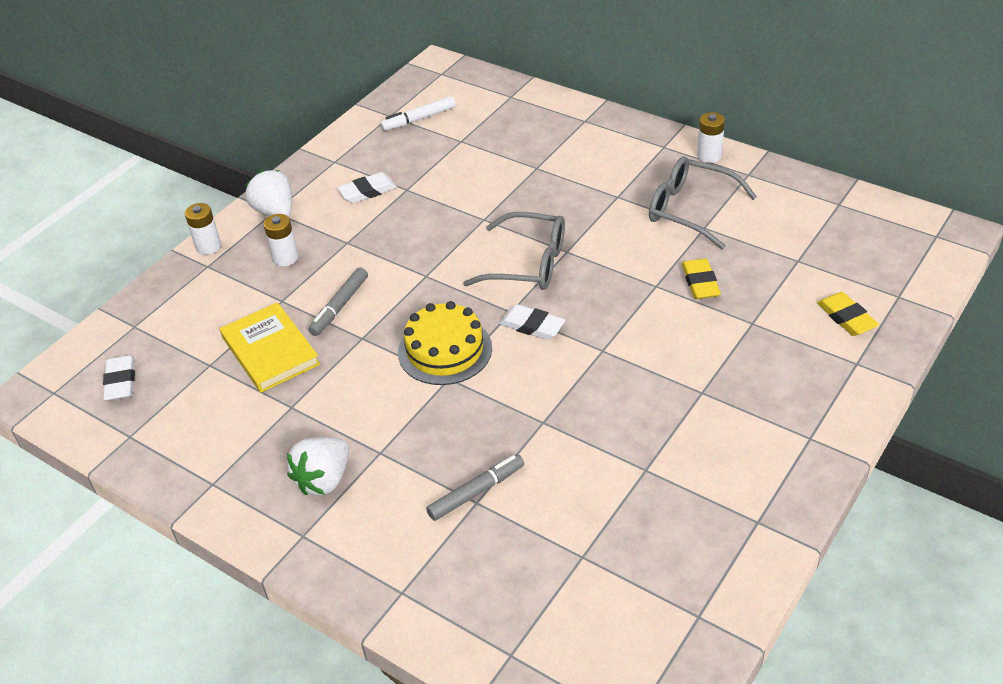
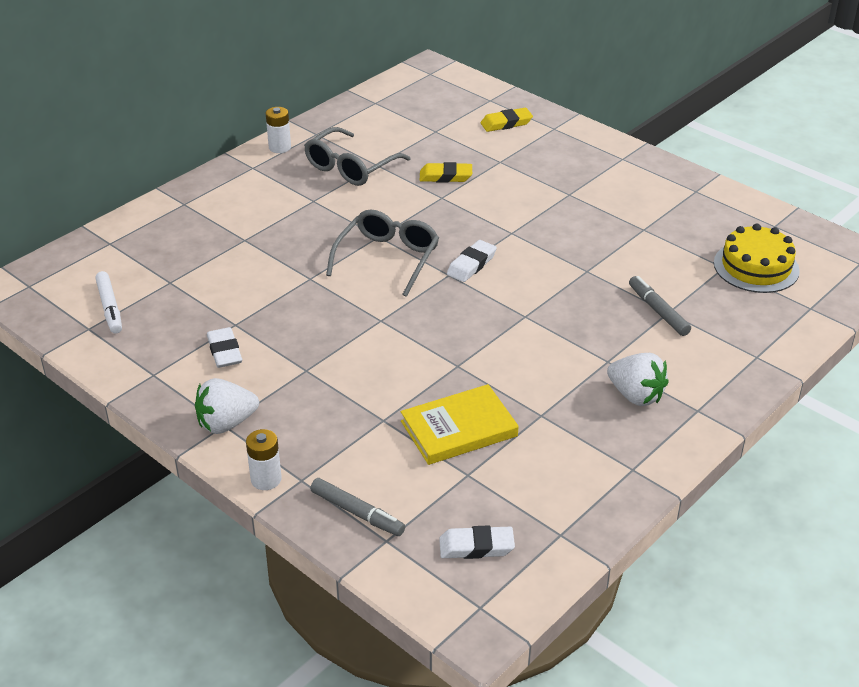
camera: 85 degrees left, 5 degrees down
(285, 258) = (313, 416): white battery -> none
(339, 306) = (407, 378): grey marker -> grey marker (357, 513)
(445, 350) = (489, 315): yellow cake -> yellow cake (756, 267)

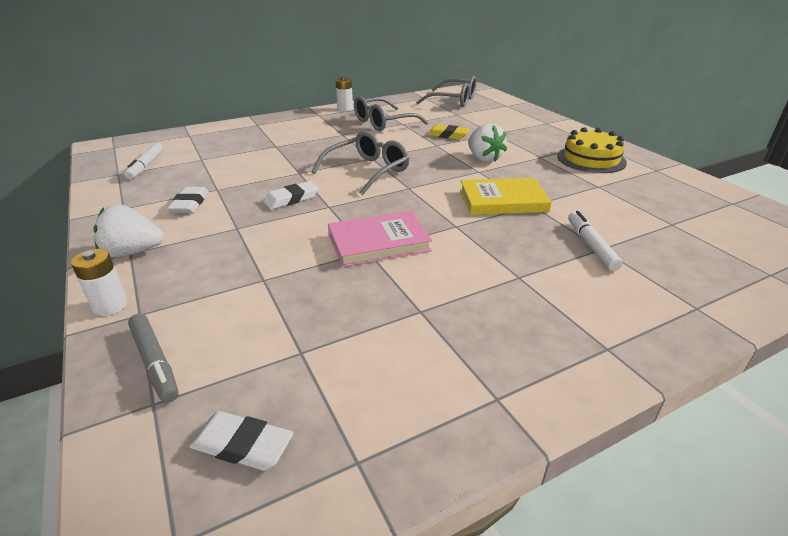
camera: 20 degrees right, 5 degrees down
(416, 102) = (453, 101): none -> grey glasses
(459, 429) = (327, 304): yellow book -> yellow book (503, 201)
(462, 353) = (378, 242): none -> pink book
(471, 264) = (432, 185): white eraser -> white eraser (291, 199)
(506, 123) = (511, 116): yellow eraser -> none
(635, 395) = (536, 316): white strawberry -> white strawberry (484, 159)
(658, 311) = (591, 245): grey marker -> white marker
(756, 267) = (708, 229): yellow cake -> yellow cake (591, 159)

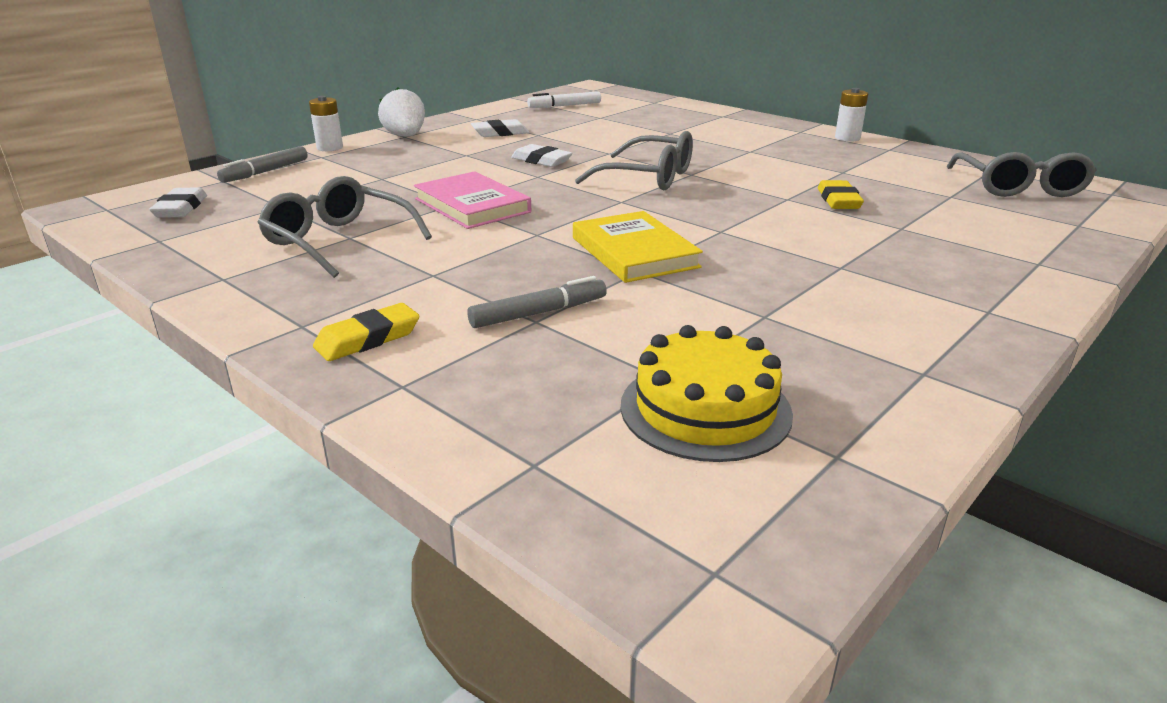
camera: 70 degrees right, 5 degrees down
(383, 123) = (827, 162): grey glasses -> grey glasses (338, 241)
(484, 159) = (774, 230): white strawberry -> none
(591, 159) = (890, 308): yellow cake -> yellow cake (705, 409)
(591, 245) = (539, 313): white marker -> grey marker
(630, 316) = (368, 339): none -> yellow eraser

